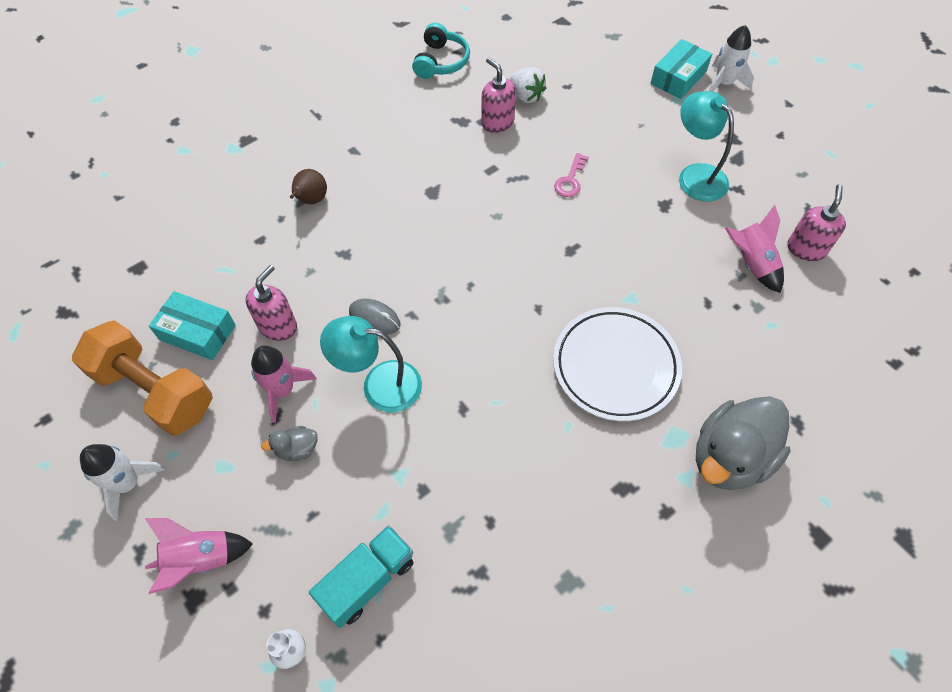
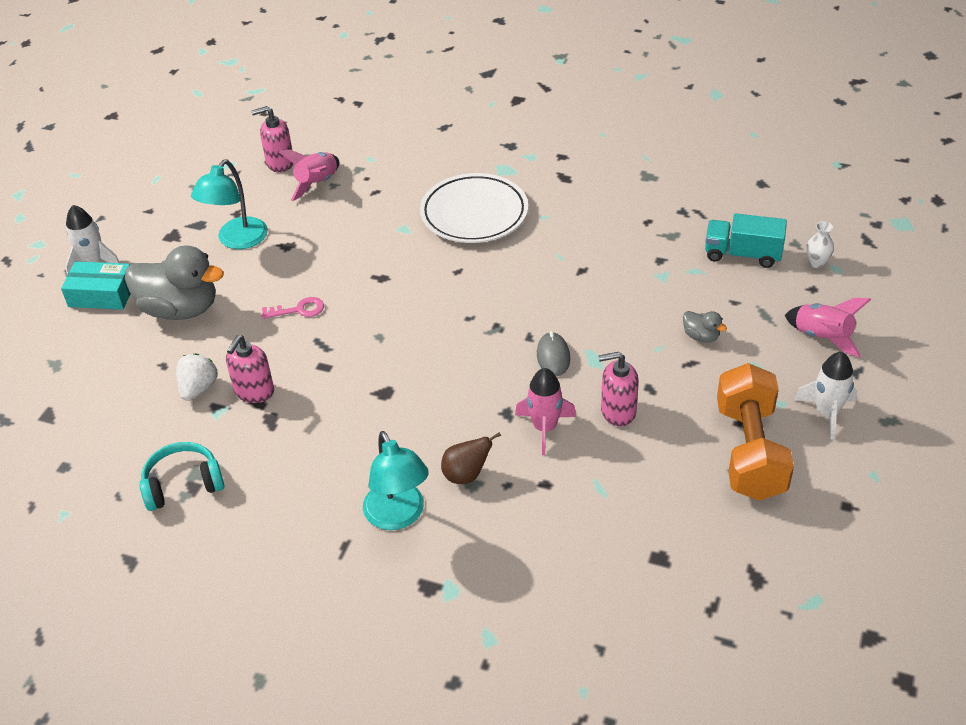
camera: 120 degrees left, 15 degrees down
(197, 332) = (675, 461): turquoise box -> none
(282, 390) = (667, 373): pink rocket -> pink rocket (545, 428)
(379, 384) = (607, 322): turquoise lamp -> turquoise lamp (398, 516)
(730, 457) = (497, 144): grey duck -> grey duck (180, 309)

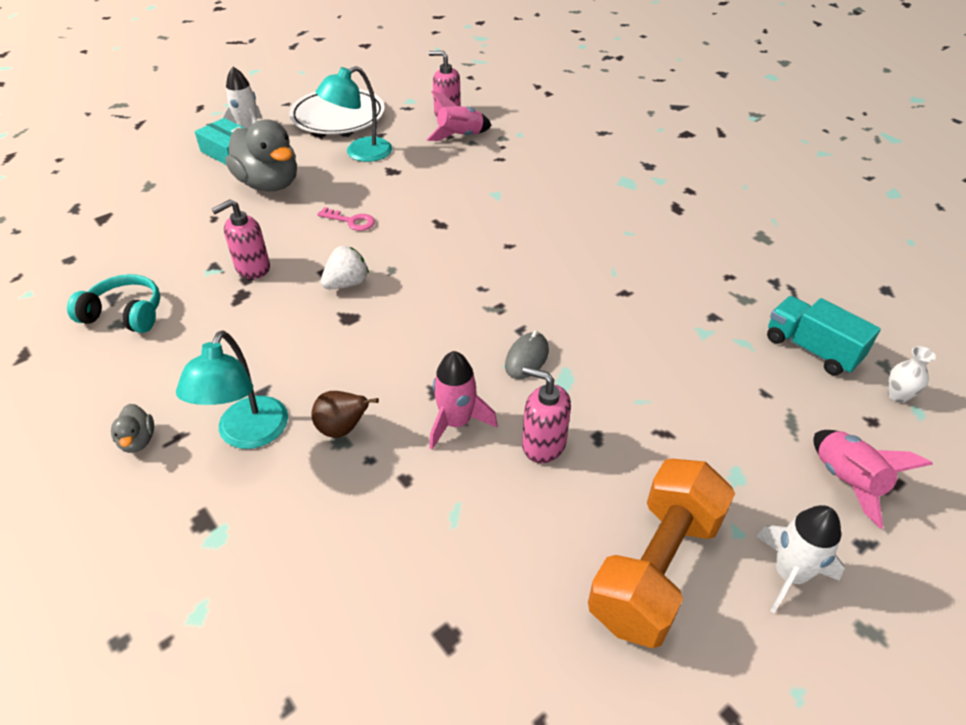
camera: 30 degrees right, 0 degrees up
(198, 388) = (217, 246): white strawberry -> white strawberry (347, 284)
(474, 214) = (567, 206): white plate -> white plate (338, 117)
(701, 336) = (698, 411): grey duck -> grey duck (138, 441)

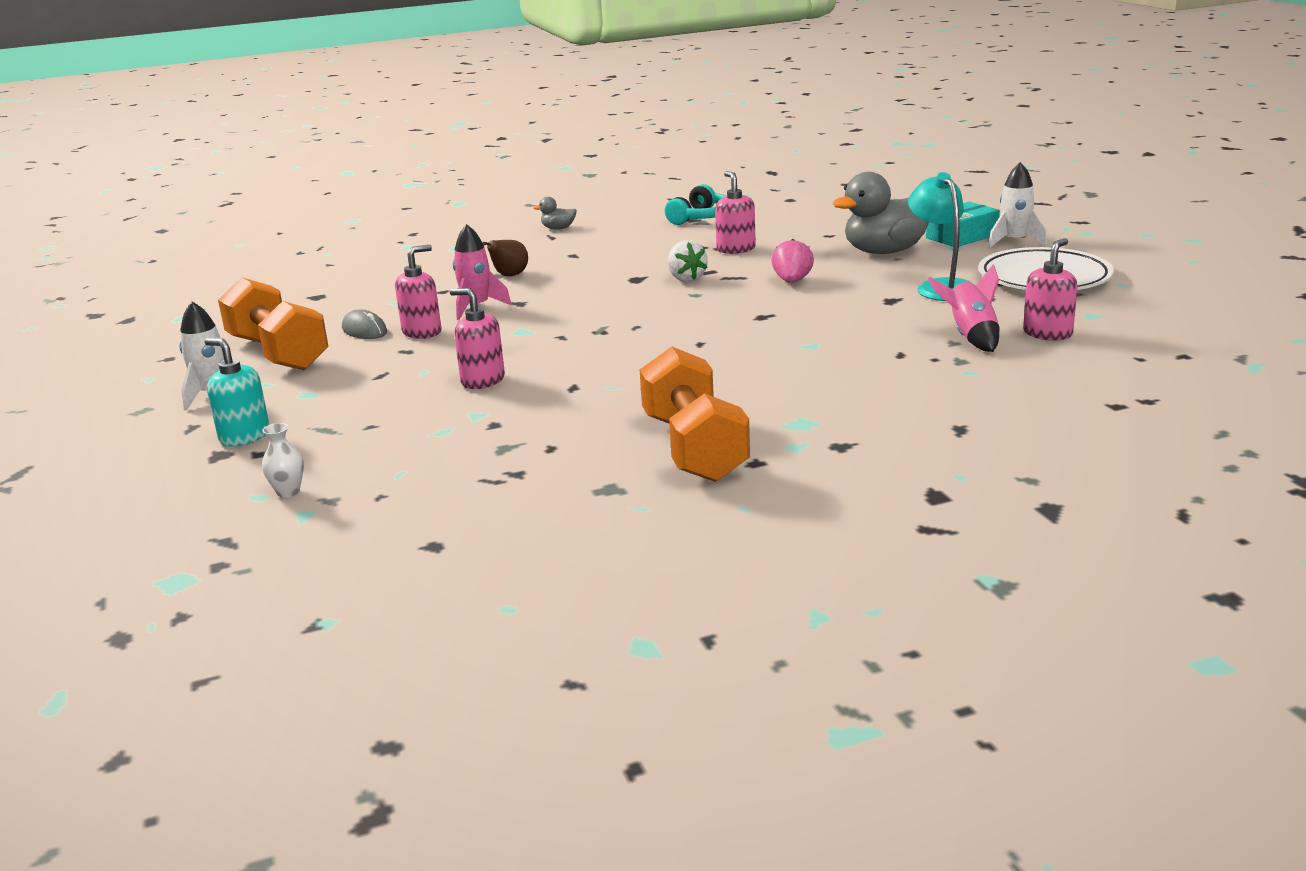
camera: 110 degrees right, 20 degrees down
(248, 435) = (533, 252): turquoise lamp -> none
(351, 221) = (792, 281): pink key -> pink strawberry
(527, 358) = (521, 335): grey mouse -> grey mouse (364, 330)
(640, 351) = (482, 381): none -> pink soap dispenser
(687, 215) = (694, 448): none -> orange dumbbell
(811, 349) = (395, 464): turquoise truck -> none
(847, 481) = (244, 436): pink rocket -> turquoise soap dispenser

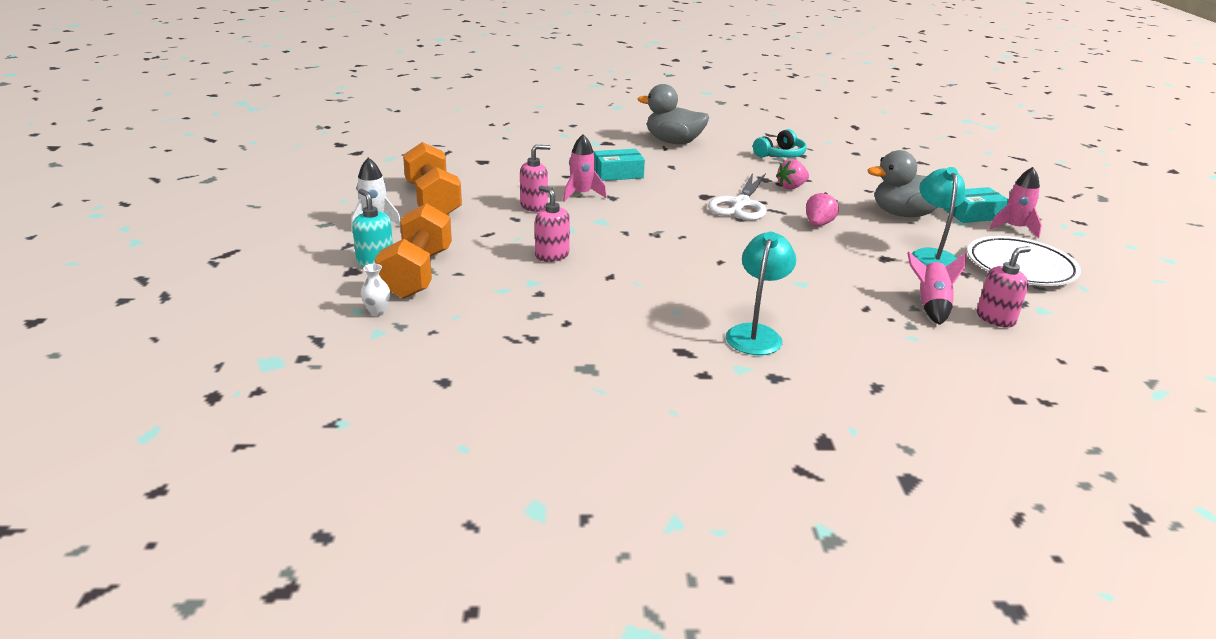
camera: 15 degrees right, 5 degrees up
(364, 330) = (497, 195): grey mouse -> none
(509, 276) = (618, 174): brown pear -> turquoise box
(558, 228) = (673, 142): grey duck -> grey duck, size x2.30
(686, 278) = (741, 204): white strawberry -> white scissors
(694, 448) = (666, 350): orange dumbbell -> orange dumbbell (417, 273)
(735, 249) = (791, 187): pink soap dispenser -> pink strawberry
(790, 407) = (756, 333): none -> turquoise lamp
(1014, 242) = (1014, 228): white rocket -> pink rocket

